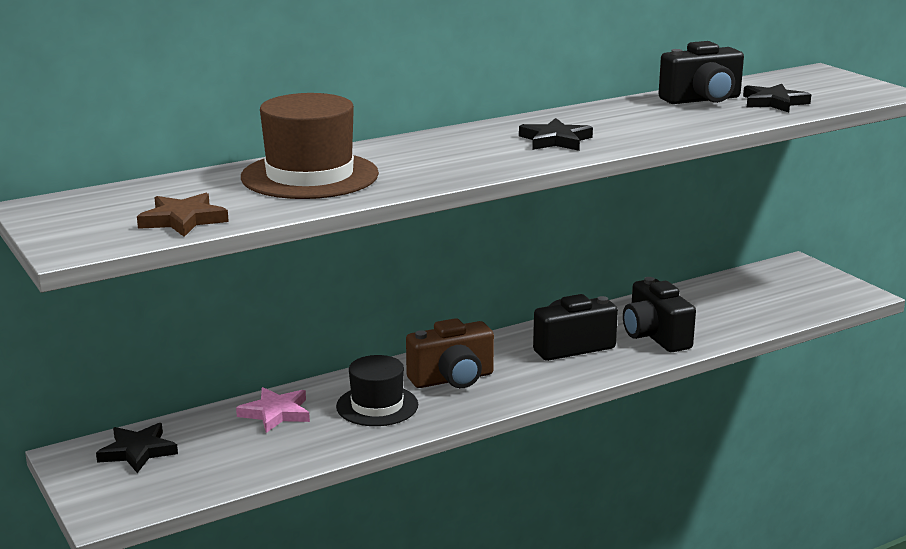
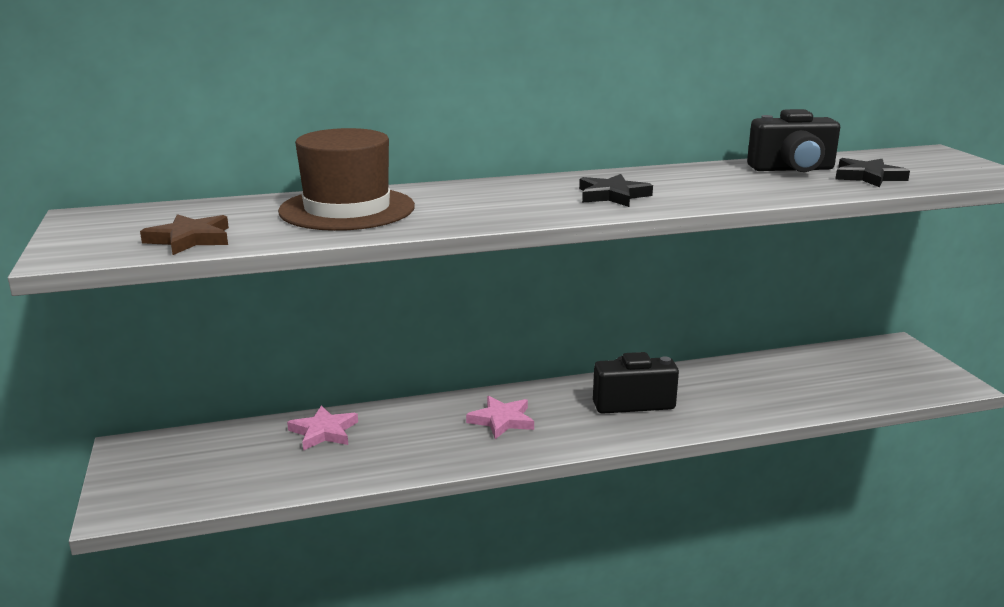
camera: 15 degrees right, 0 degrees up
(137, 451) = (183, 452): black star -> none
(377, 406) = (418, 437): black hat -> none
(452, 379) = (502, 420): brown camera -> pink star
(655, 336) = (720, 402): black camera -> none

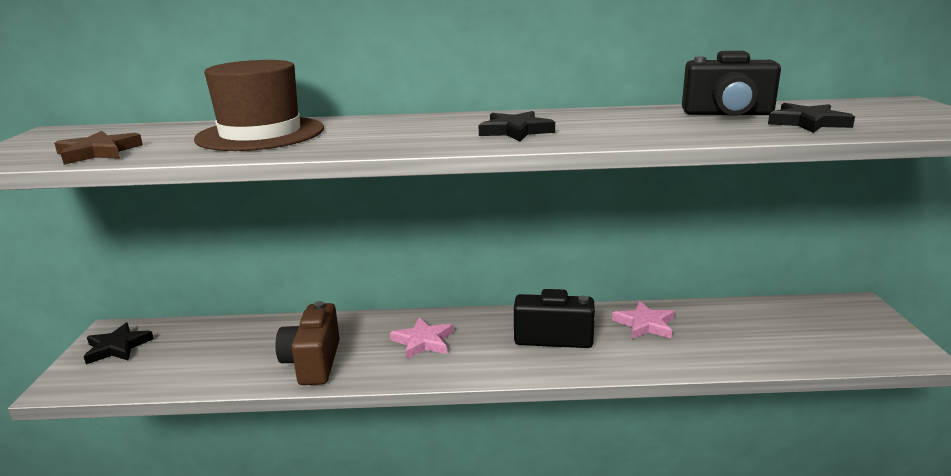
camera: 15 degrees right, 0 degrees up
(151, 463) = (117, 347): none -> black star
(324, 432) = (267, 335): pink star -> pink star (645, 324)
(397, 454) = (313, 363): none -> brown camera

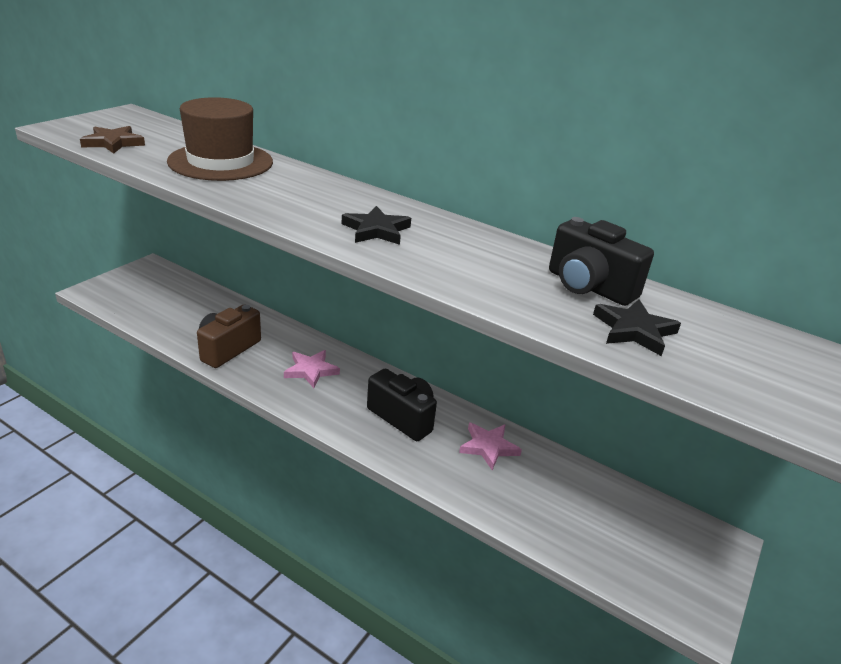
camera: 30 degrees right, 10 degrees up
(117, 347) = (141, 279): black star -> none

